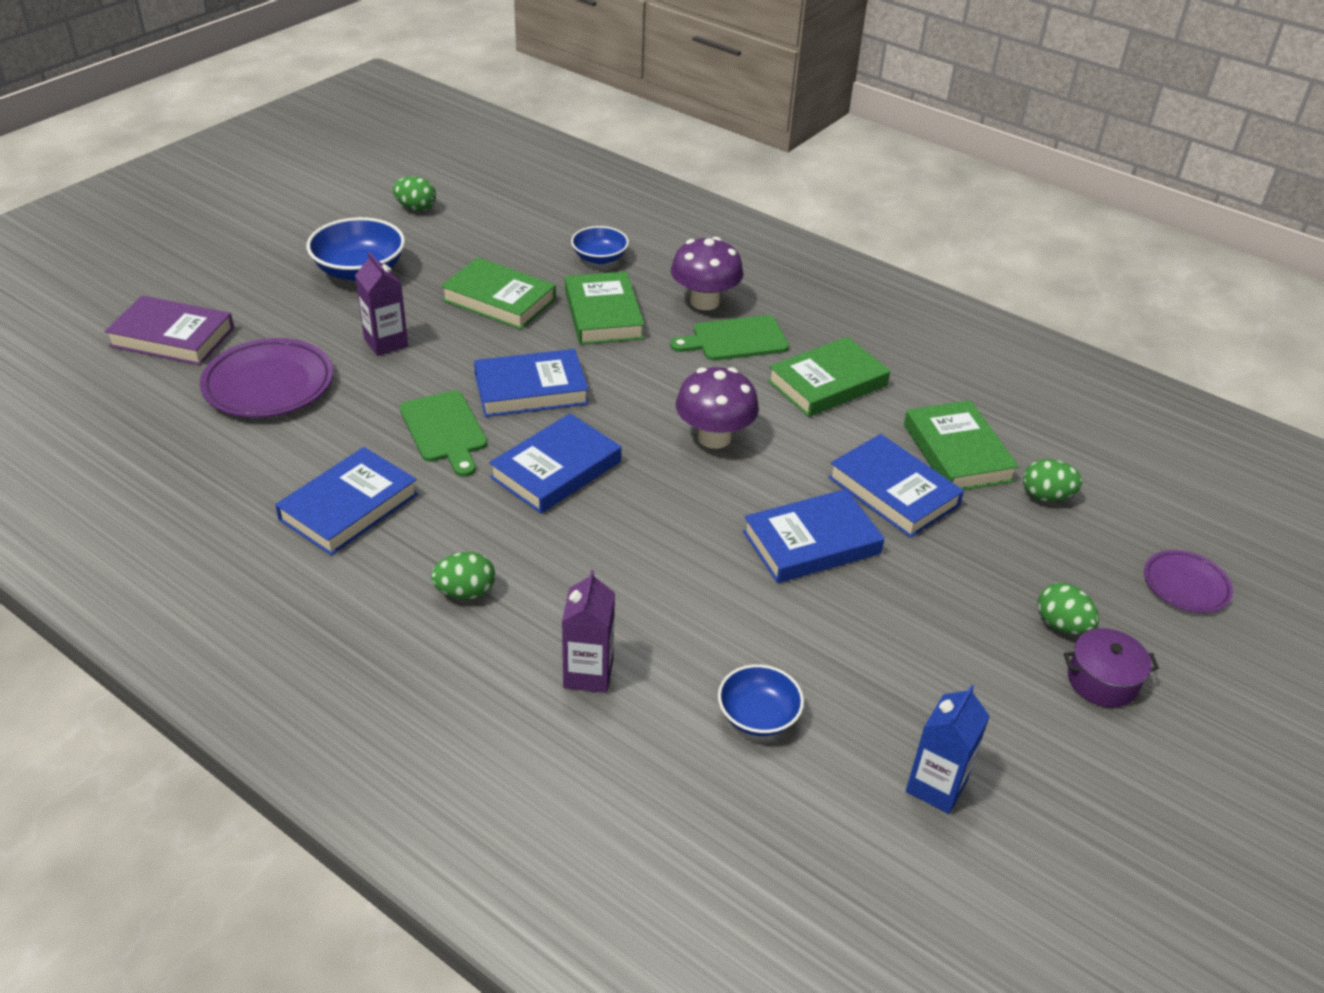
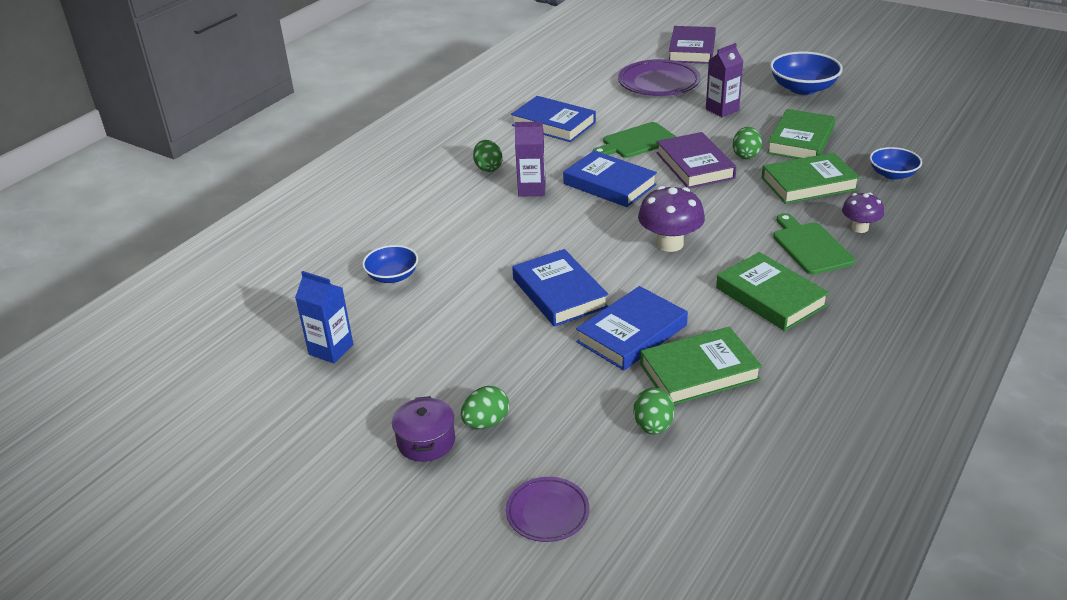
camera: 90 degrees right, 5 degrees down
(416, 208) = (904, 94): green egg -> green egg (746, 155)
(531, 389) = (695, 165): blue book -> purple book
(588, 673) = (425, 214): purple carton -> purple carton (532, 189)
(704, 302) = (859, 228): purple mushroom -> purple mushroom, size x0.62

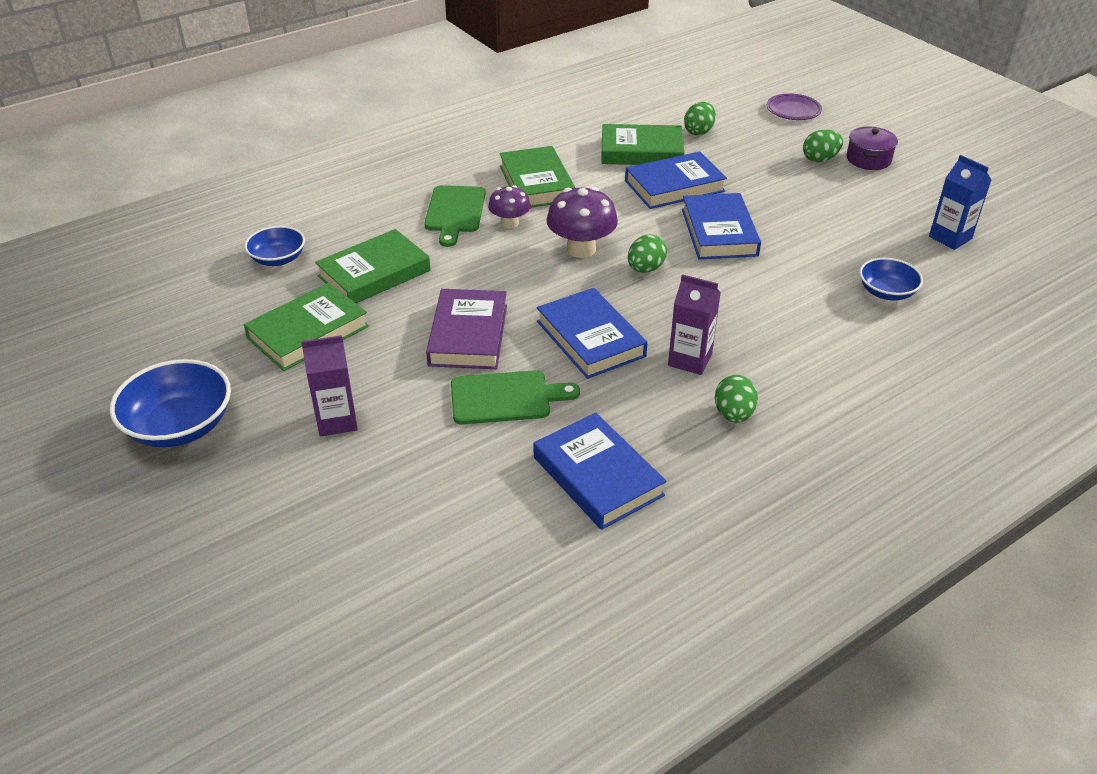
camera: 160 degrees left, 5 degrees up
(658, 83) = (364, 521): purple plate -> none
(692, 49) = (214, 606): purple book -> none
(746, 155) = (395, 331): green egg -> green egg (645, 269)
(809, 183) = (374, 273): green book -> green book turned 45 degrees counterclockwise
(859, 228) = (390, 216): purple mushroom -> purple mushroom (510, 223)

